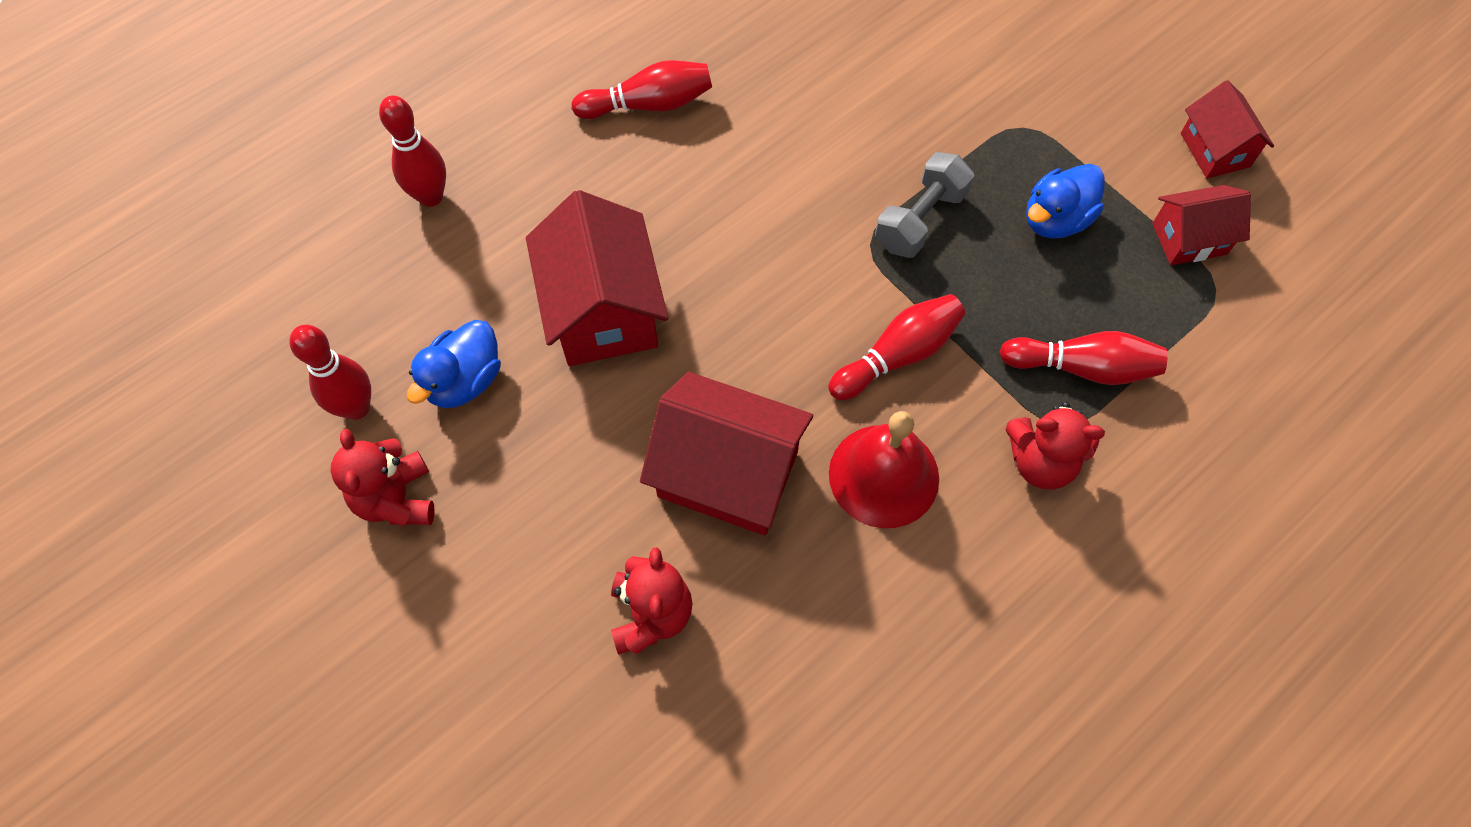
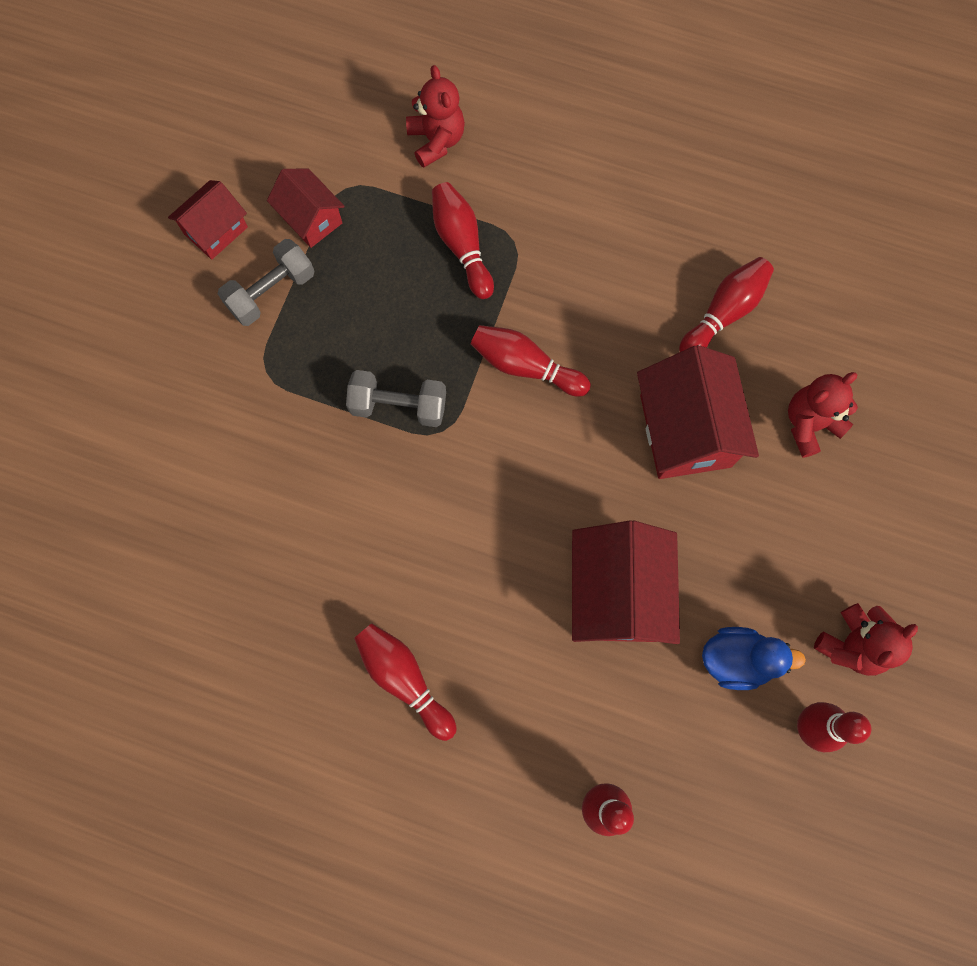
camera: 120 degrees left, 10 degrees up
(603, 310) = (617, 593): red house -> red house turned 45 degrees counterclockwise
(844, 604) = (724, 313): none -> red bowling pin
(883, 475) = (622, 332): red bell -> none
(1041, 462) = (550, 242): red teddy bear -> red teddy bear (436, 141)
(1056, 219) = (344, 312): blue duck -> none
(1114, 167) = (271, 292): none -> grey dumbbell

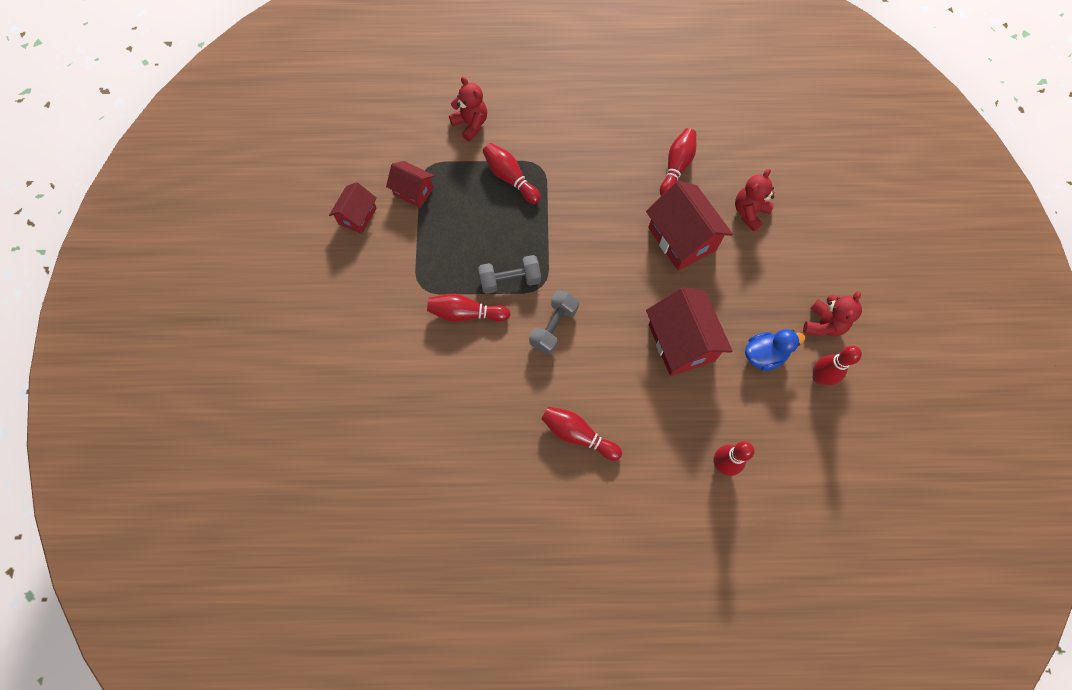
camera: 20 degrees left, 5 degrees down
(271, 292) = (406, 240): grey dumbbell -> grey dumbbell (553, 327)
(525, 366) = (575, 233): red bowling pin -> red bowling pin (466, 313)

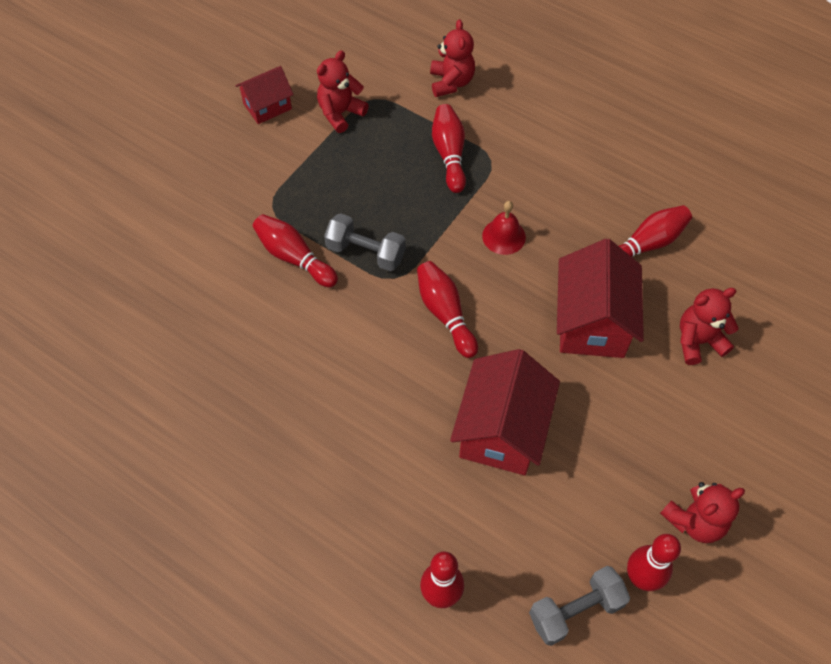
camera: 35 degrees right, 10 degrees down
(413, 191) = (340, 113): red house -> red teddy bear
(553, 327) = (372, 326): grey dumbbell -> grey dumbbell (575, 610)
(578, 435) = (306, 451): red bowling pin -> red bowling pin (445, 314)
(588, 214) = (504, 236): none -> red bell
(764, 355) = (590, 507): blue duck -> none

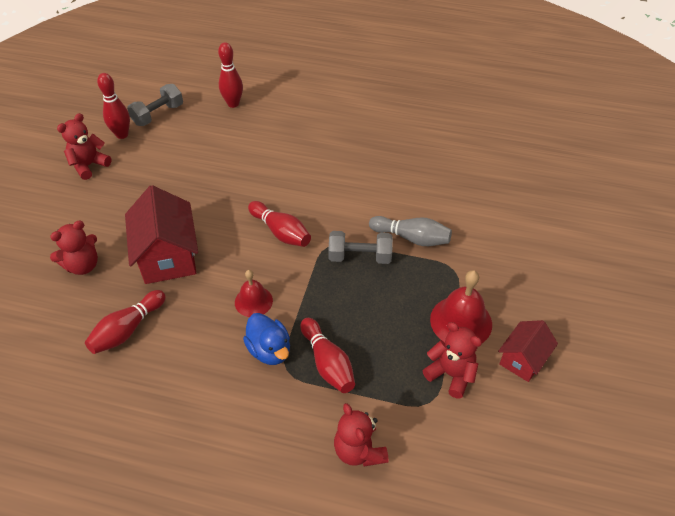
camera: 160 degrees right, 10 degrees down
(294, 257) = (412, 238): red bowling pin -> grey bowling pin
(300, 154) = (461, 321): none -> red bell
(340, 113) = (451, 374): red teddy bear -> red teddy bear turned 75 degrees counterclockwise
(501, 430) = (219, 177): red house -> none
(502, 182) = (269, 350): none -> blue duck

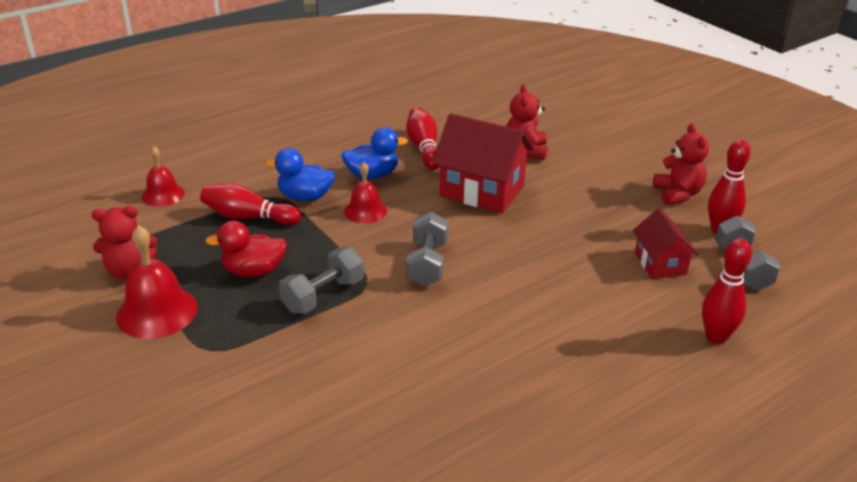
camera: 130 degrees right, 15 degrees down
(201, 332) = (372, 175): none -> blue duck
(281, 232) = (427, 264): red bowling pin -> grey dumbbell
(359, 450) = (163, 195): red teddy bear -> red bell
(376, 307) = (253, 271): none -> red duck
(412, 238) = (292, 347): grey bowling pin -> none
(523, 359) = (63, 322): red house -> red house (660, 263)

